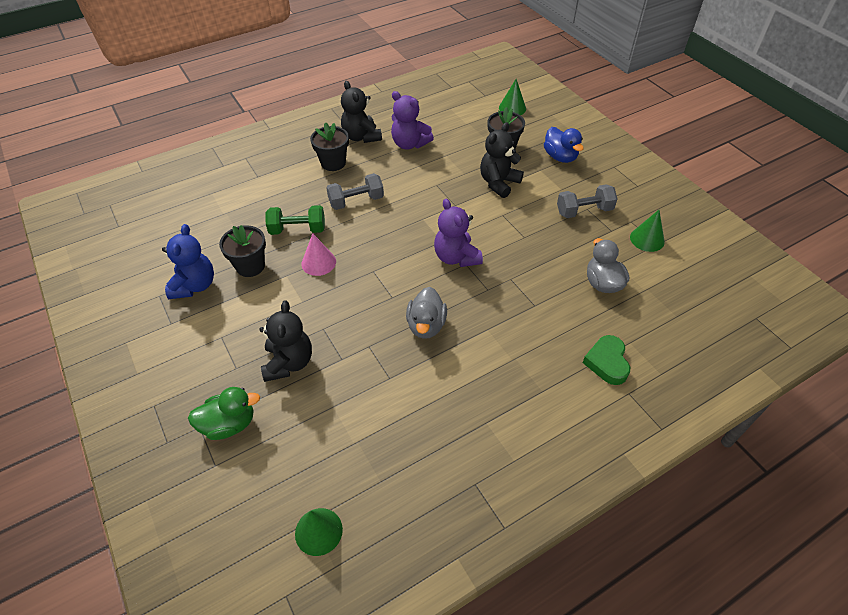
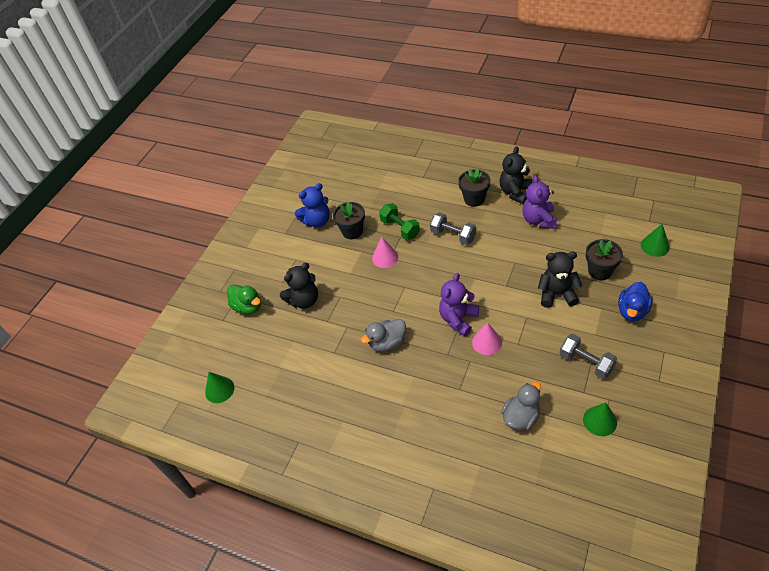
camera: 60 degrees right, 0 degrees up
(502, 255) = (487, 342): none -> pink cone
(607, 362) = (448, 461): green heart -> none

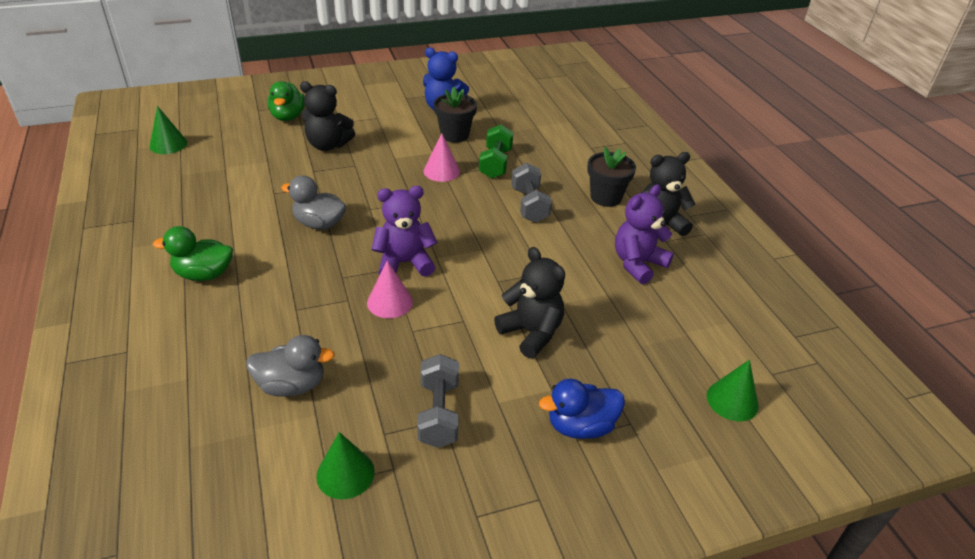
camera: 40 degrees right, 10 degrees down
(390, 422) = (204, 274): none -> green duck
(600, 271) = (617, 359): black flower pot -> none

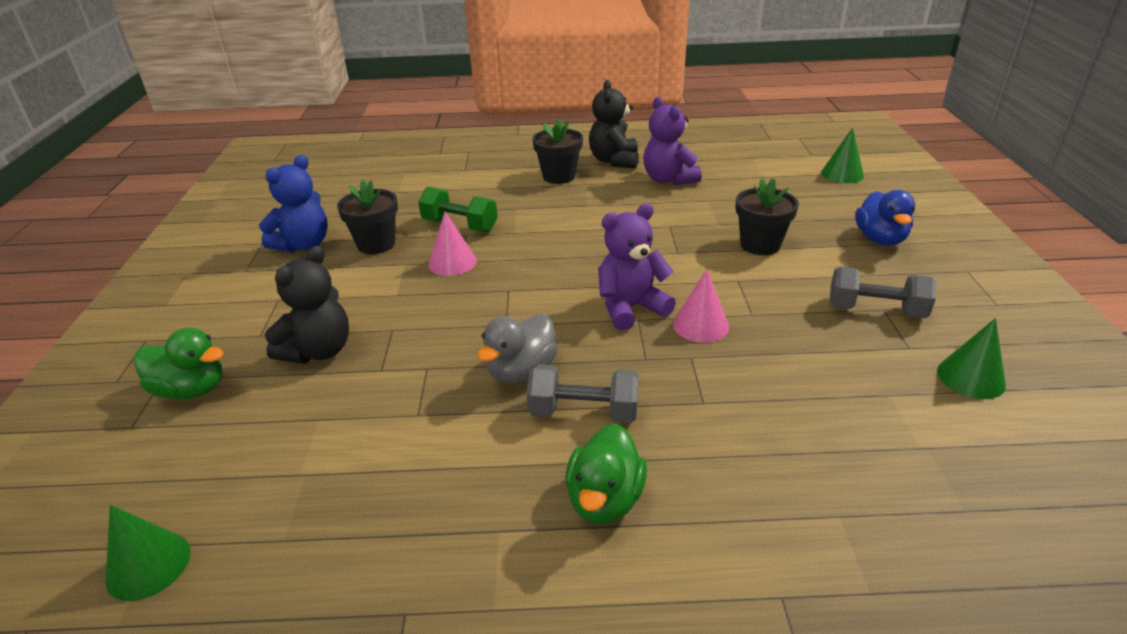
camera: 70 degrees left, 5 degrees down
(292, 385) = (844, 411): grey duck -> none
(404, 263) = (630, 308): purple teddy bear -> purple teddy bear turned 60 degrees clockwise
(529, 205) = (552, 217): grey dumbbell -> grey dumbbell (584, 412)
(531, 333) = (760, 245): black teddy bear -> black flower pot

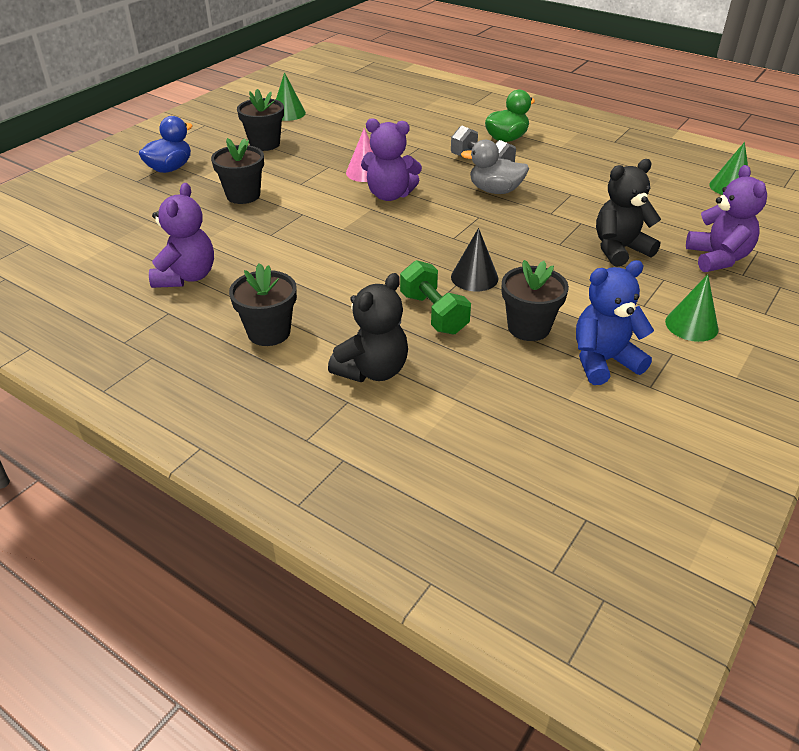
camera: 145 degrees left, 5 degrees up
(191, 389) = (718, 258): green duck -> purple teddy bear
(452, 262) = (474, 277): pink cone -> black cone
(521, 371) = (495, 190): grey duck -> grey duck turned 150 degrees counterclockwise
(614, 161) = (185, 326): black teddy bear -> black teddy bear (372, 370)
(842, 174) = (62, 216): green cone -> green cone (691, 325)
(875, 310) = (264, 144): grey dumbbell -> black flower pot

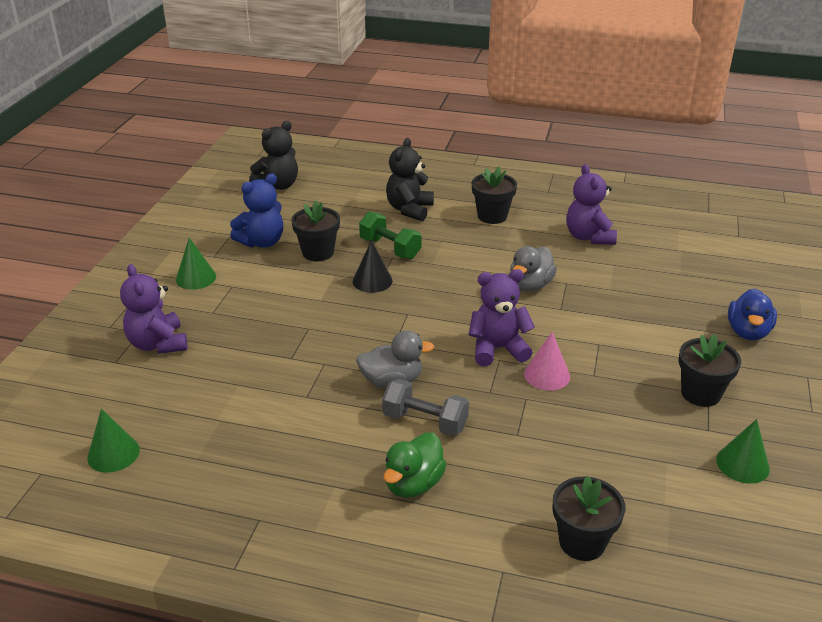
camera: 160 degrees right, 5 degrees down
(243, 195) = (636, 316): black flower pot -> black flower pot (582, 542)
(309, 239) = (530, 285): none -> grey duck
(619, 249) = (251, 333): black teddy bear -> black teddy bear (278, 185)

